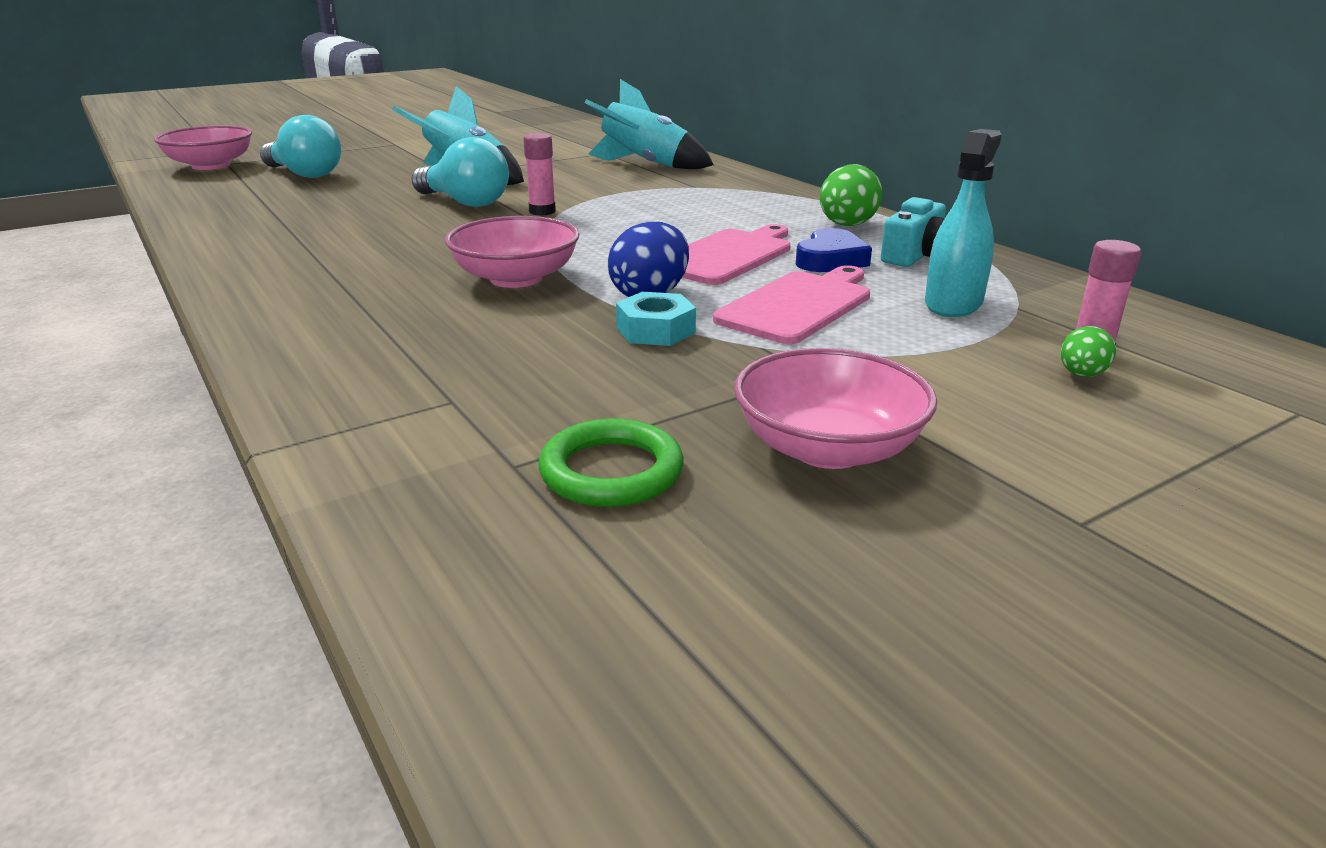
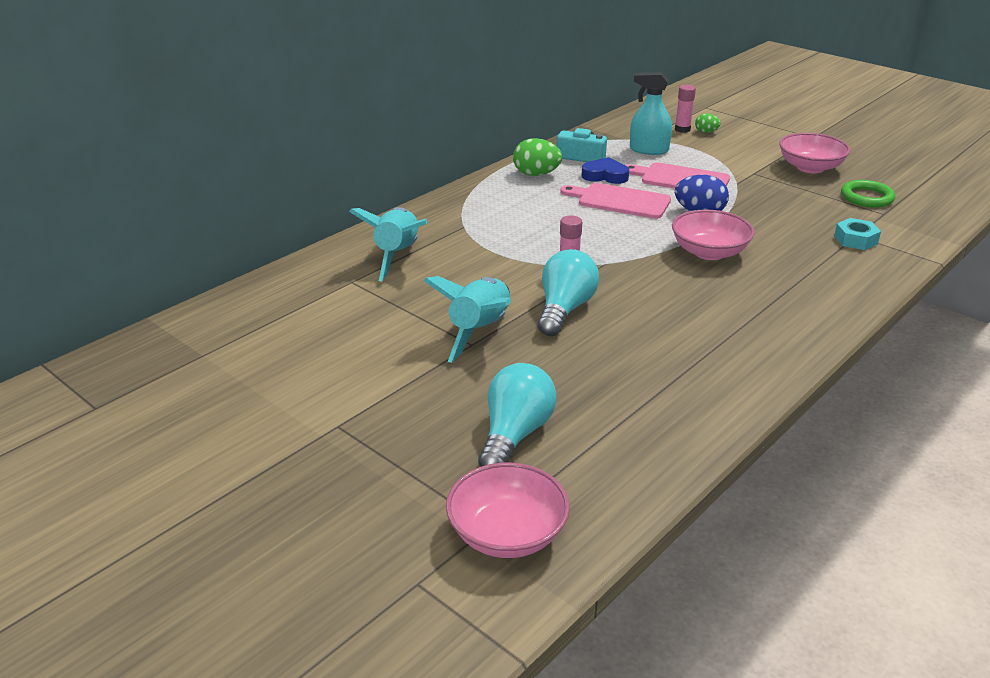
camera: 105 degrees left, 5 degrees up
(655, 330) = (742, 206): turquoise nut -> turquoise nut (855, 240)

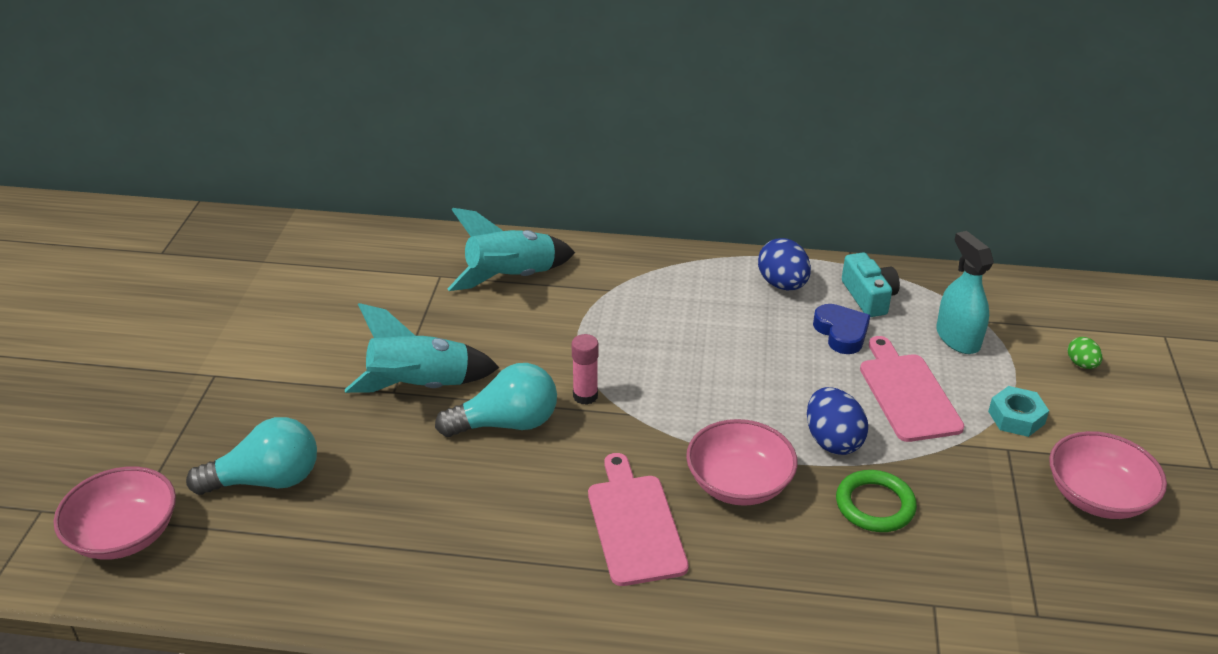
camera: 55 degrees right, 5 degrees up
(536, 174) = (782, 284): green egg -> blue egg
(620, 201) = (790, 368): pink cutting board -> pink cutting board (635, 524)
(682, 129) = (1059, 342): pink glue stick -> none
(855, 240) = (918, 607): turquoise nut -> turquoise nut (1016, 417)
(866, 197) = (1070, 583): green ring -> green ring (875, 505)

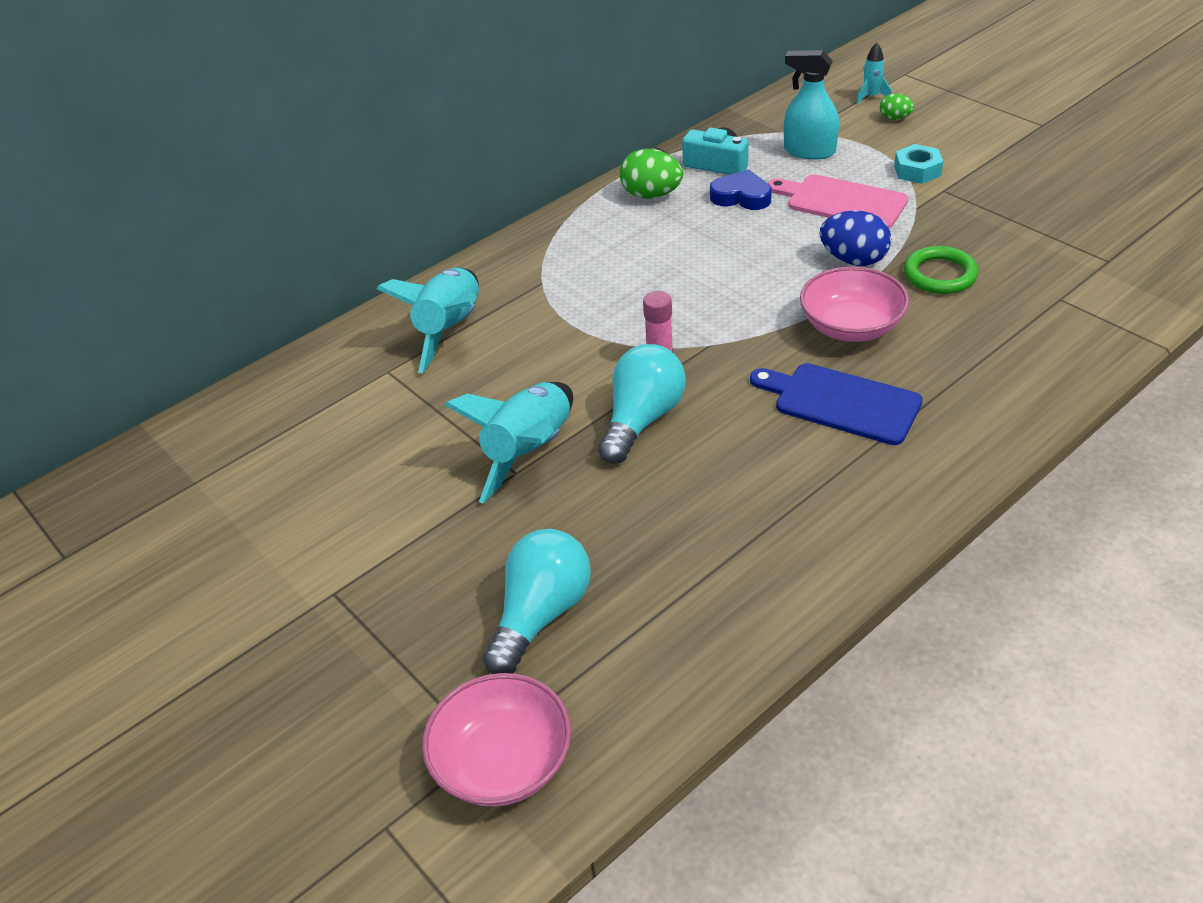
camera: 45 degrees left, 5 degrees up
(635, 524) = (841, 402): pink cutting board -> blue cutting board
(782, 284) = (651, 195): blue egg -> green egg
(1095, 333) = (871, 97): none -> turquoise rocket
(1097, 496) = (1025, 180): pink bowl -> none

